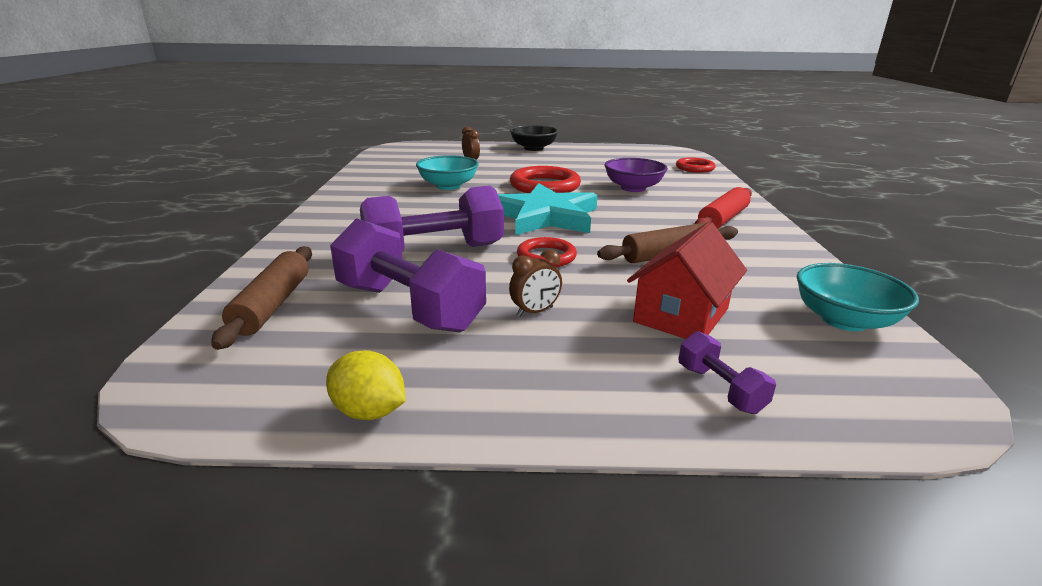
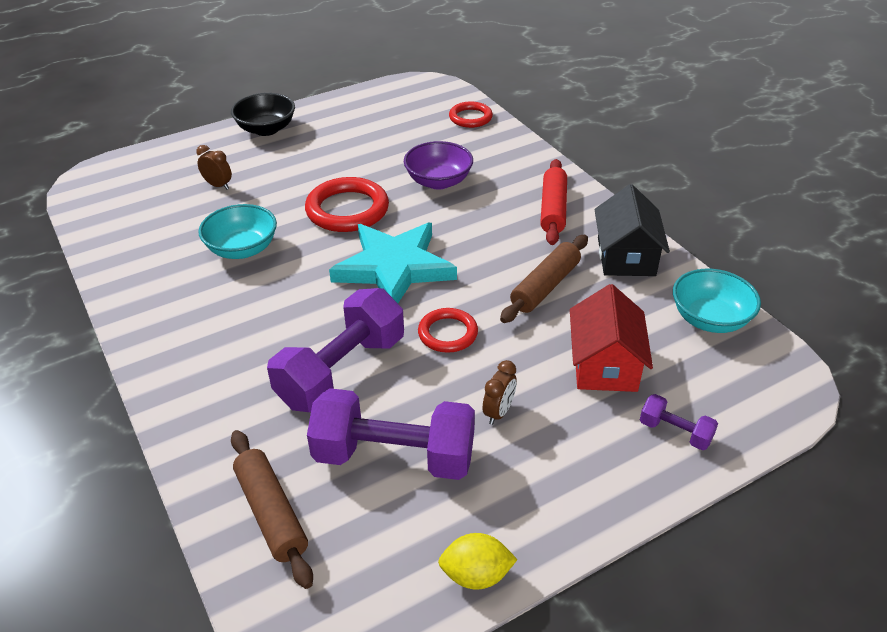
camera: 30 degrees left, 15 degrees up
(774, 258) = (626, 256): none -> black house

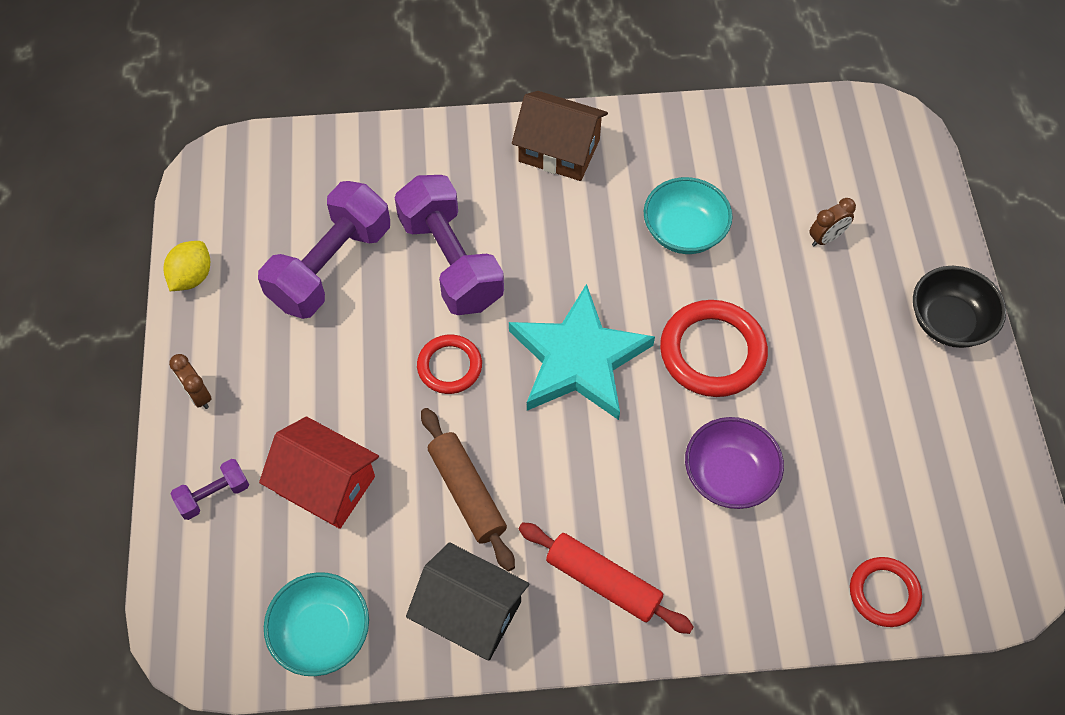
camera: 115 degrees right, 20 degrees up
(179, 344) = (559, 150): none -> brown house
(271, 513) = (329, 170): brown rolling pin -> none
(499, 412) = (327, 363): brown clock -> brown clock (198, 395)

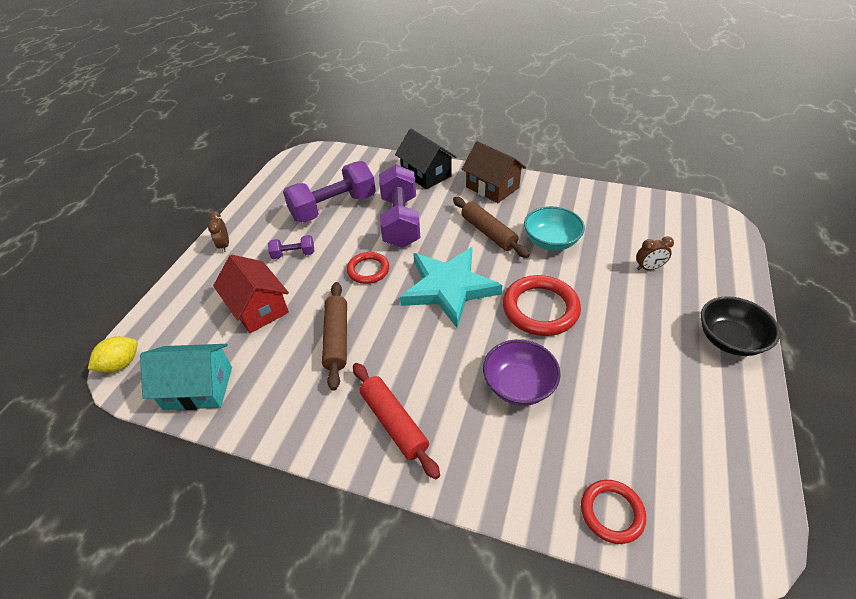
camera: 25 degrees right, 15 degrees down
(192, 277) = (261, 195): yellow lemon -> yellow lemon (121, 364)
(214, 495) = (196, 294): purple dumbbell -> purple dumbbell (293, 254)
(322, 633) = (198, 388): turquoise bowl -> turquoise house
(470, 612) = (294, 409): black house -> black house (426, 174)
(590, 243) = (488, 233): none -> brown rolling pin

